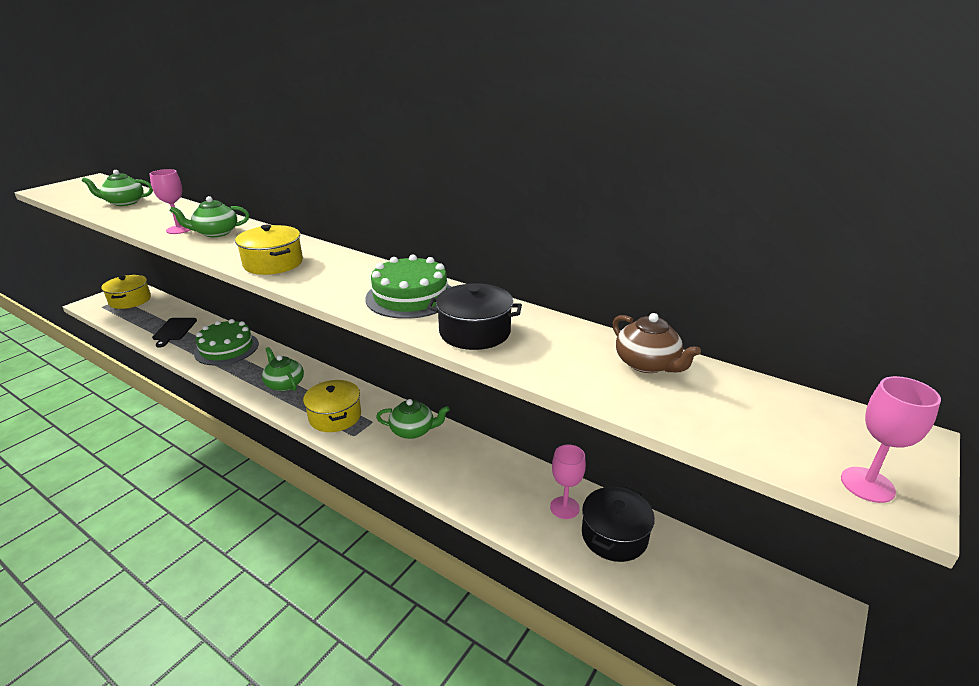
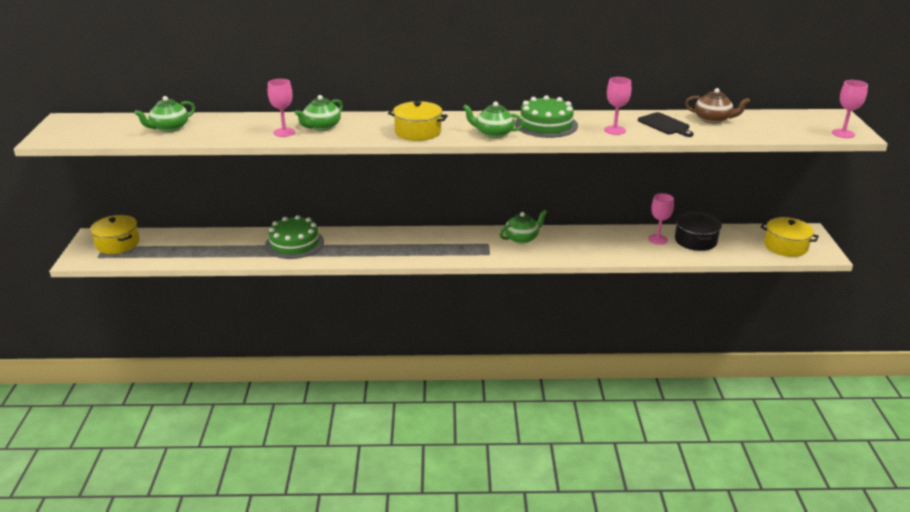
camera: 35 degrees left, 0 degrees up
(174, 330) = (218, 248): black cutting board -> black cutting board (665, 125)
(284, 384) = (387, 247): green teapot -> green teapot (493, 133)
(335, 416) = (459, 250): yellow pot -> yellow pot (785, 246)
(475, 332) = (614, 130): black pot -> pink goblet

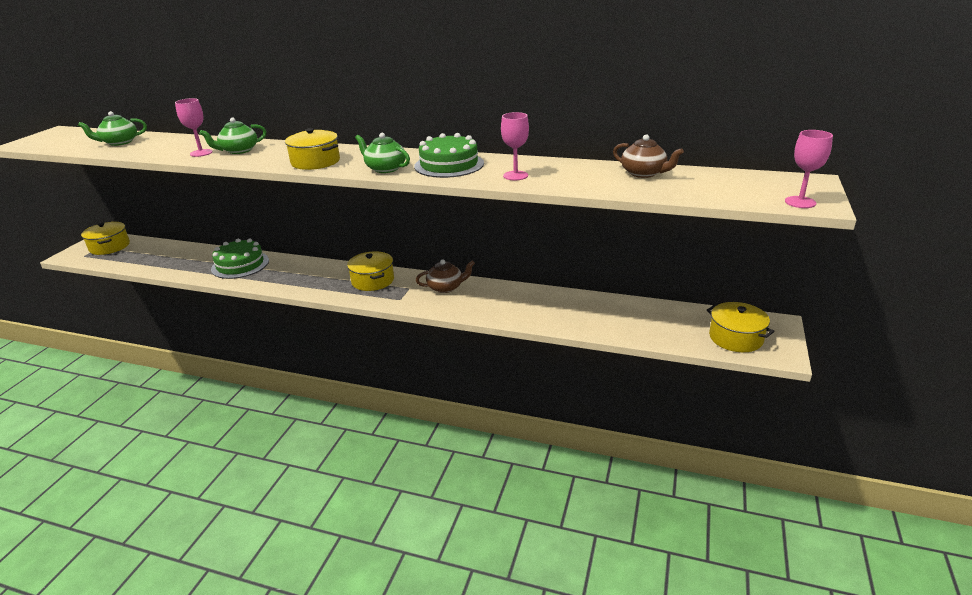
camera: 20 degrees right, 0 degrees up
(447, 241) = (373, 280): none -> yellow pot
(522, 238) = (446, 287): green teapot -> brown teapot
(657, 239) = (587, 308): pink goblet -> none
(665, 125) = (579, 174): black cutting board -> none
(695, 240) = (629, 315): black pot -> none

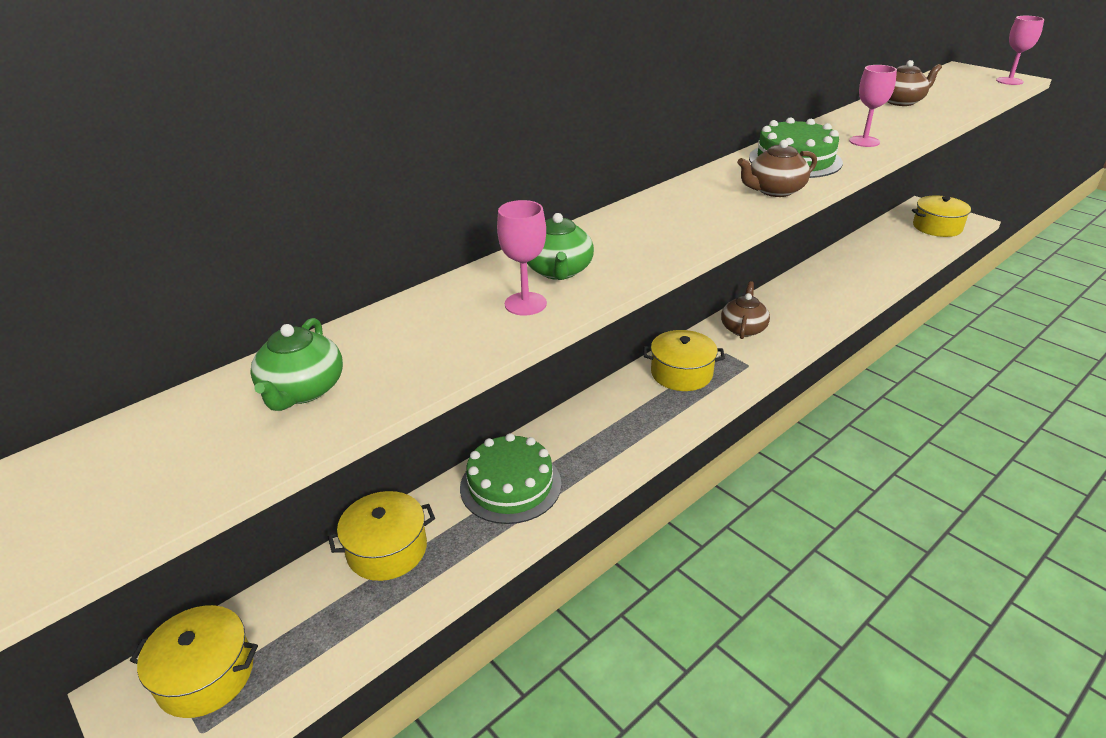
camera: 60 degrees left, 5 degrees up
(315, 162) = (695, 224): yellow pot -> yellow pot (387, 549)
(385, 168) = (774, 191): green teapot -> brown teapot

